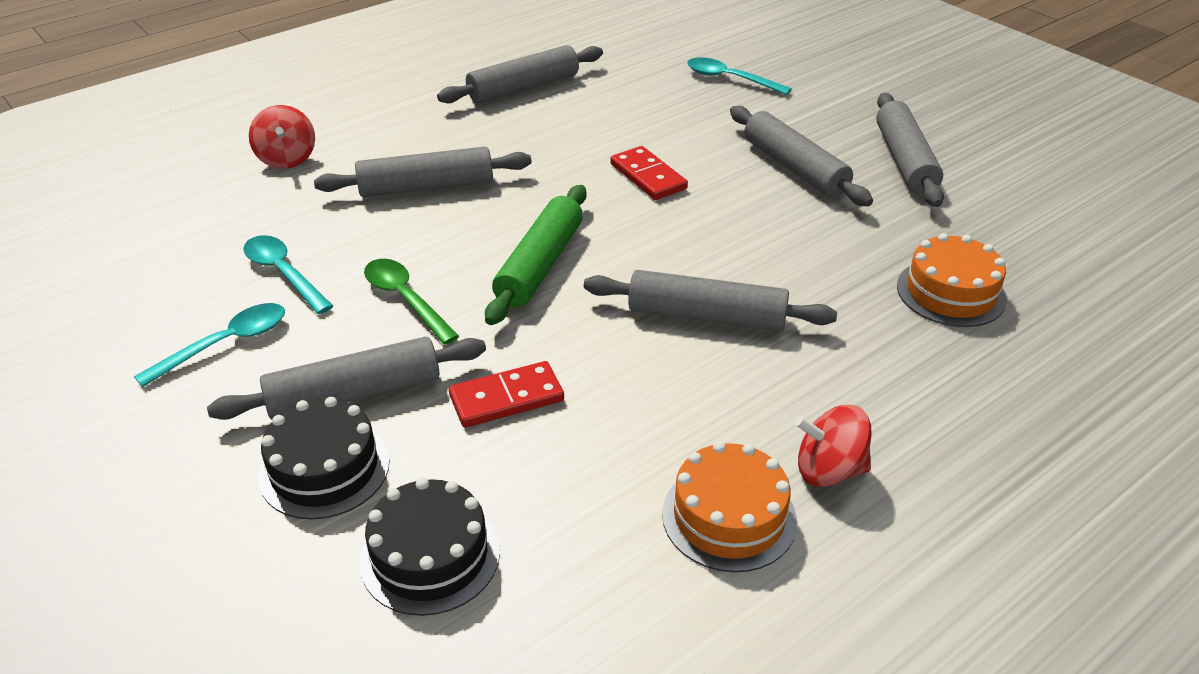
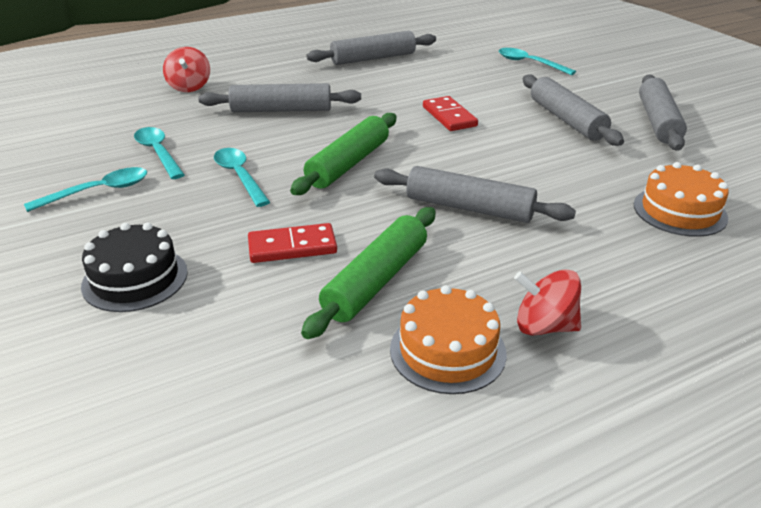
camera: 10 degrees right, 5 degrees down
(354, 393) = (178, 232): grey rolling pin -> none
(405, 299) = (239, 176): green spoon -> turquoise spoon
(430, 556) = (191, 348): black cake -> none
(622, 434) = (376, 281): none -> green rolling pin

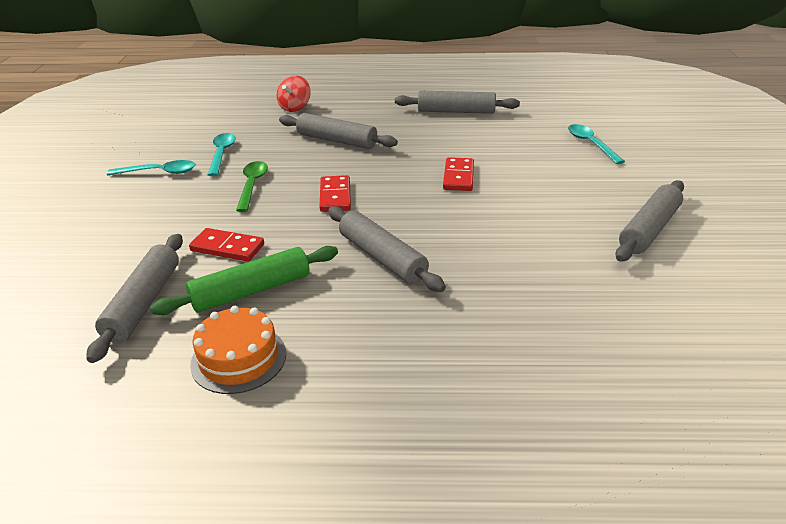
camera: 30 degrees right, 0 degrees up
(135, 278) = (117, 238): black cake -> none
(239, 176) = (252, 185): turquoise spoon -> green spoon
(348, 164) = (335, 196): green rolling pin -> red domino
(544, 326) = (325, 368): red spinning top -> none
(566, 120) = (559, 205): grey rolling pin -> grey rolling pin (144, 303)
(679, 211) = (559, 317): orange cake -> none

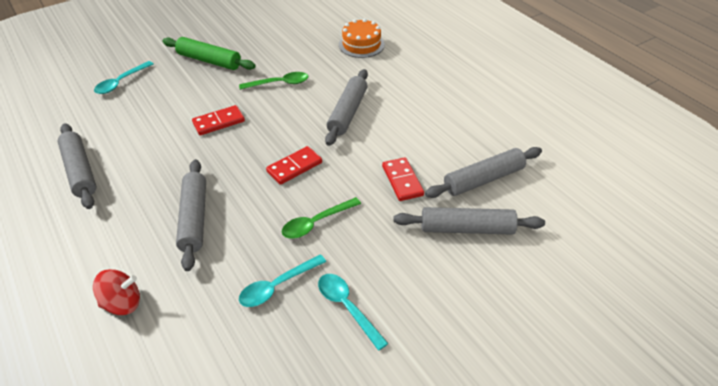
camera: 125 degrees left, 10 degrees up
(238, 358) = (472, 119): orange cake -> orange cake (361, 44)
(251, 291) = (427, 144): green rolling pin -> green rolling pin (209, 61)
(498, 230) = (279, 83): none -> green spoon
(649, 229) = (235, 39): grey rolling pin -> grey rolling pin (467, 228)

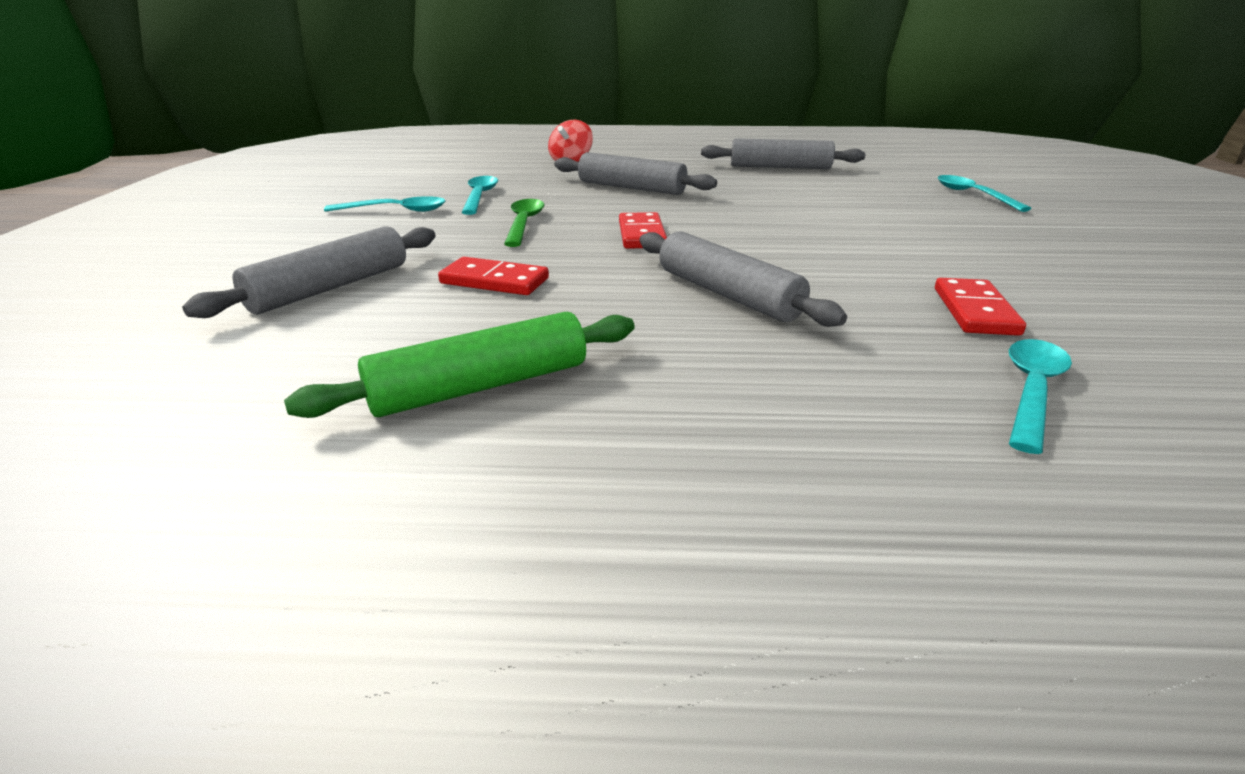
camera: 125 degrees right, 15 degrees down
(209, 61) = (1017, 242): green rolling pin -> green rolling pin (480, 386)
(219, 122) = (807, 220): red domino -> red domino (974, 311)
(279, 83) = (889, 270): green spoon -> none
(361, 44) = (1031, 391): orange cake -> turquoise spoon
(483, 179) = (368, 338): grey rolling pin -> none

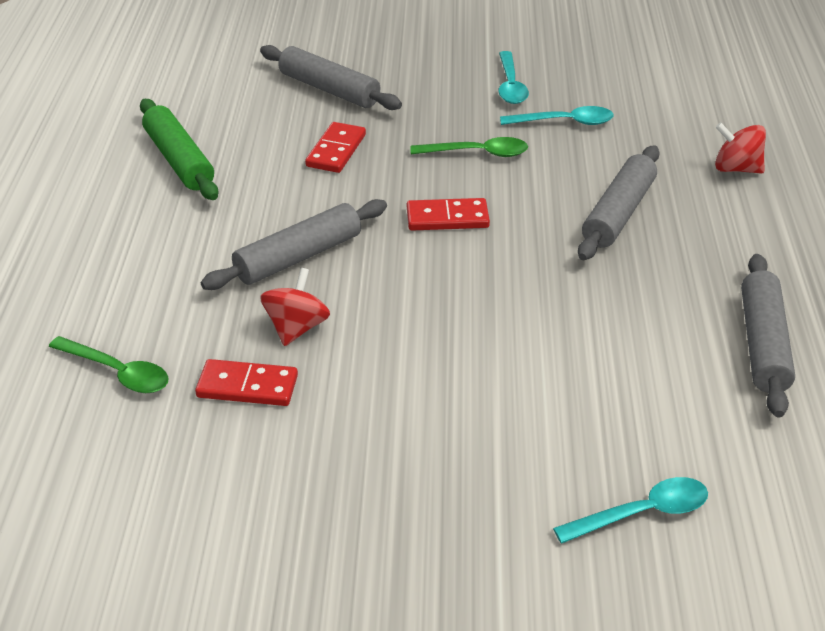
camera: 90 degrees right, 10 degrees up
(858, 292) = (296, 328): none -> red spinning top
(1031, 391) = (118, 372): turquoise spoon -> green spoon

